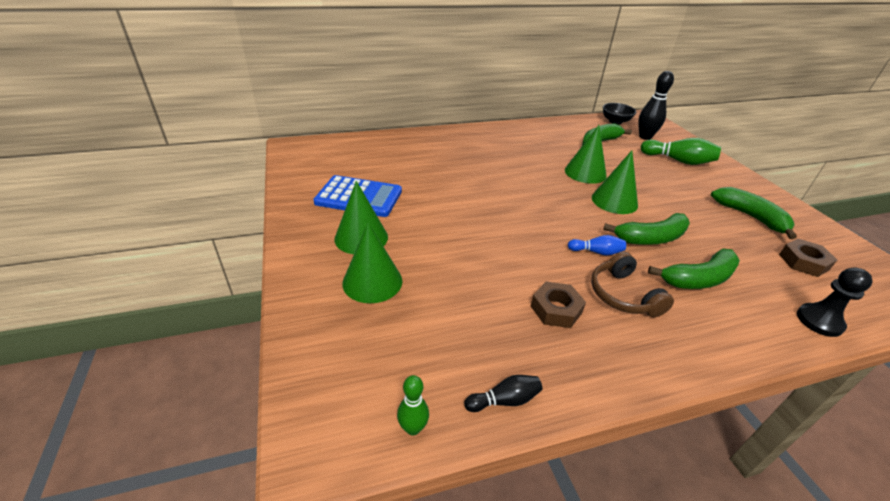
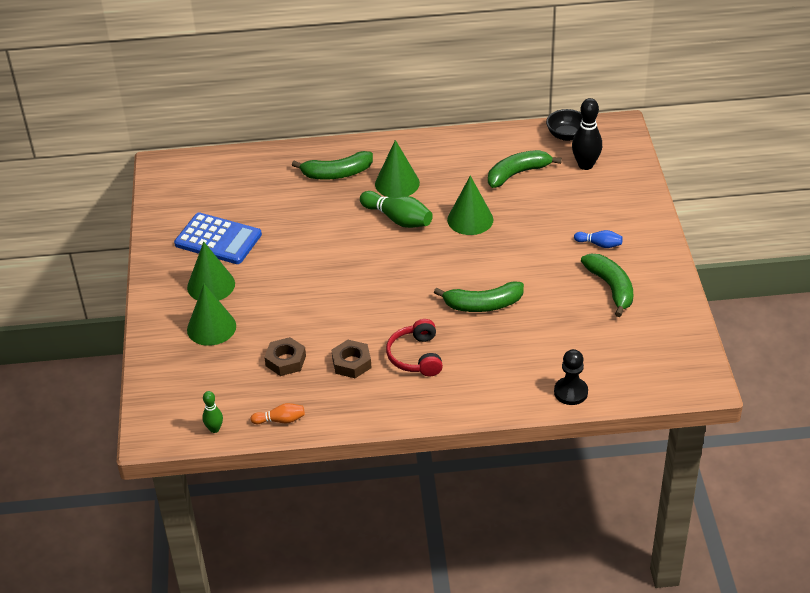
camera: 15 degrees right, 5 degrees up
(504, 400) = (280, 420): black bowling pin -> orange bowling pin
(596, 252) = (419, 315): blue bowling pin -> blue bowling pin (599, 244)
(614, 201) = (477, 259): green cone -> green cone (397, 183)
(623, 295) = (416, 356): brown headphones -> red headphones
(678, 161) = (596, 206): green bowling pin -> green bowling pin (398, 219)
(699, 279) = (496, 348): green banana -> green banana (337, 173)
(803, 262) = (615, 340): brown nut -> brown nut (285, 361)

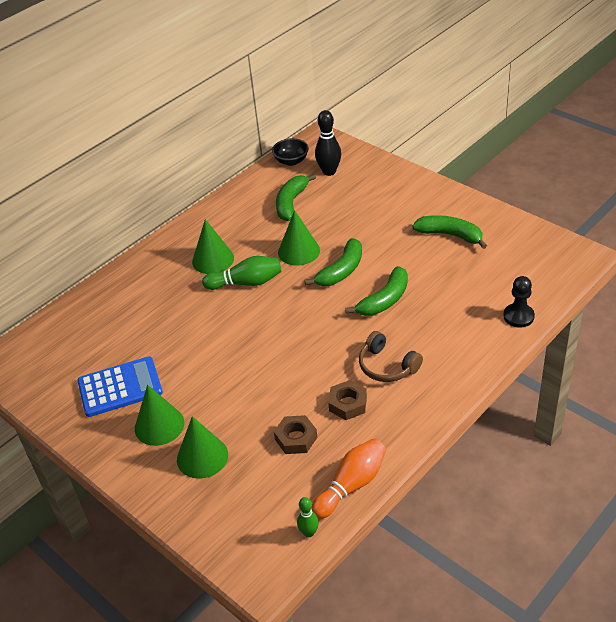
camera: 40 degrees left, 0 degrees up
(280, 420) = (351, 485): orange bowling pin -> orange bowling pin, size x1.77
(337, 173) = (157, 280): green banana -> green banana (341, 271)
(416, 356) = (387, 366): red headphones -> brown headphones
(599, 244) = (406, 214): blue bowling pin -> none

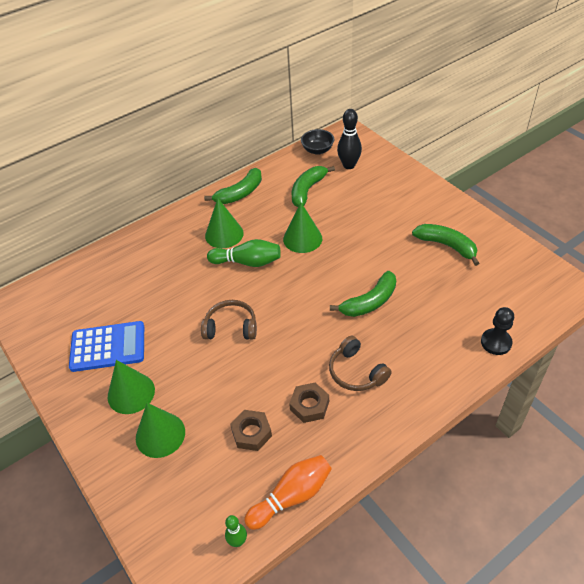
camera: 10 degrees right, 5 degrees up
(247, 347) = (231, 327): none -> brown headphones
(341, 271) = (336, 265): green banana -> green banana (240, 193)

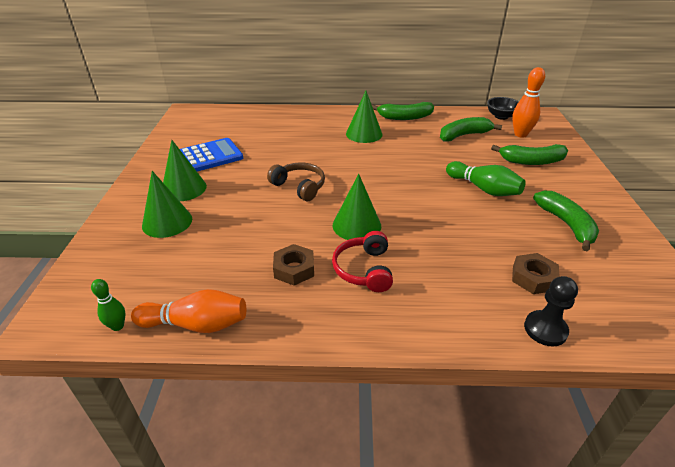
camera: 35 degrees right, 10 degrees down
(108, 347) = (206, 157): blue calculator -> blue calculator turned 60 degrees counterclockwise
(247, 262) = (361, 156): green bowling pin -> green bowling pin (483, 189)
(251, 433) = (226, 259): brown nut -> brown nut (533, 278)
(302, 238) = (424, 161): green cone -> green cone (356, 225)
(349, 165) = (520, 134): black bowling pin -> orange bowling pin
(356, 372) = (364, 269): brown headphones -> red headphones
(370, 302) = (436, 227): green banana -> green banana (532, 161)

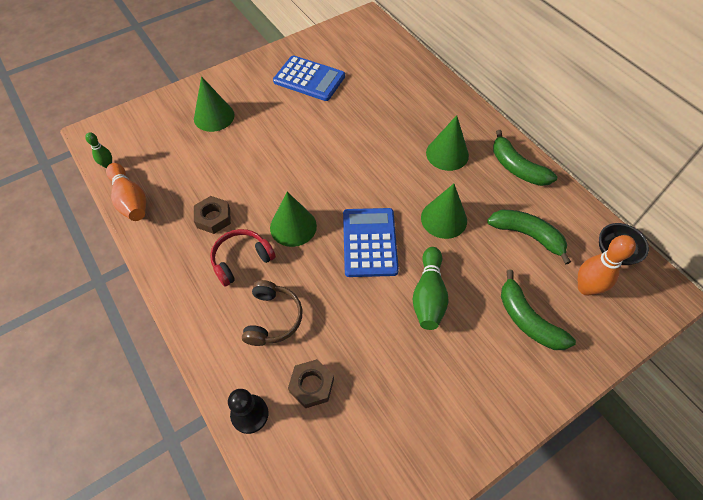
camera: 55 degrees right, 20 degrees up
(184, 188) = (258, 96): green cone -> green cone (444, 219)
(299, 187) = (317, 160): brown headphones -> brown headphones (273, 318)
(411, 195) = (369, 242): none -> blue calculator
(566, 224) = (421, 390): green banana -> none

